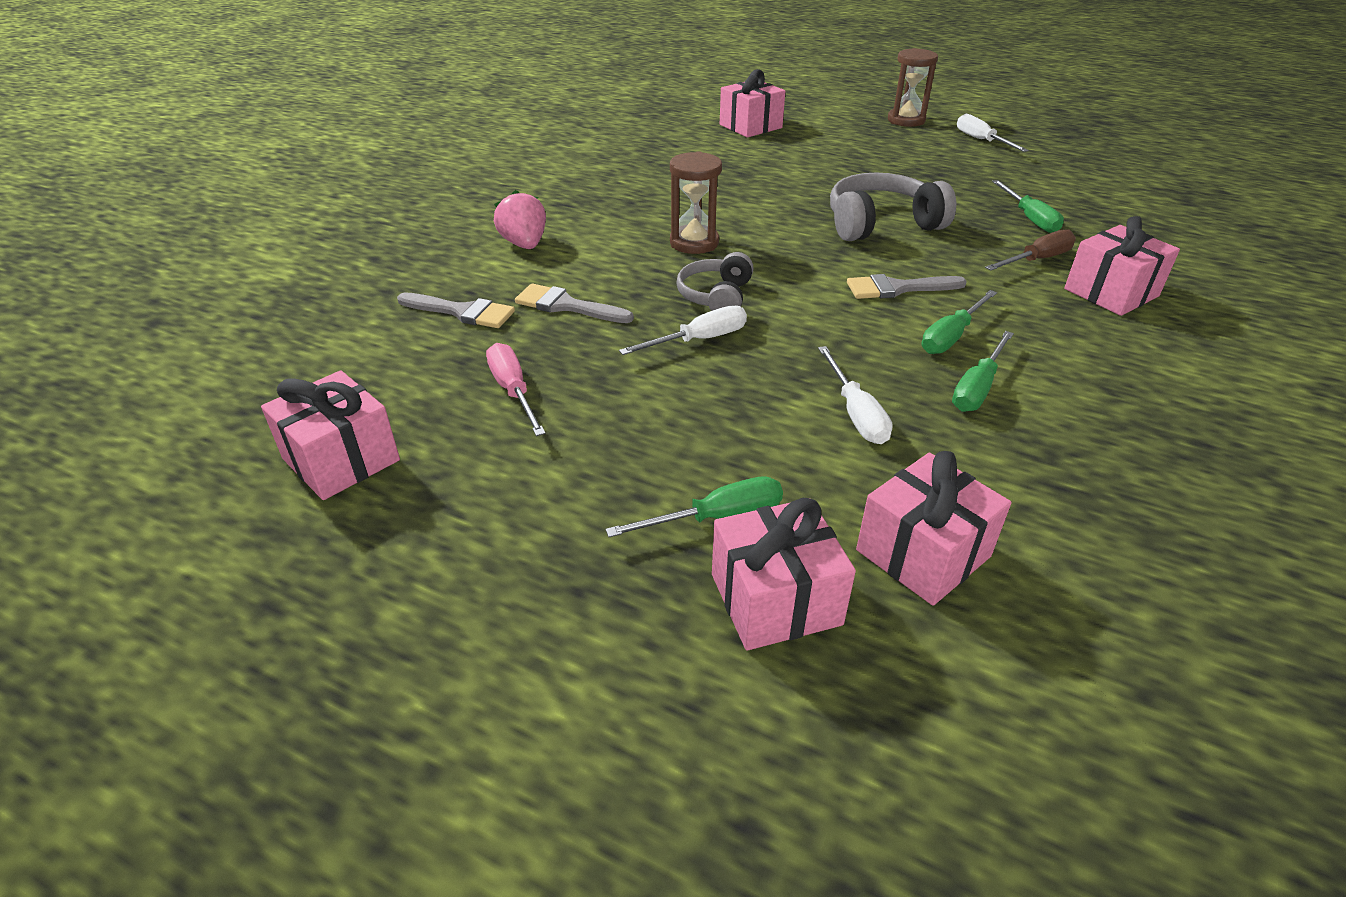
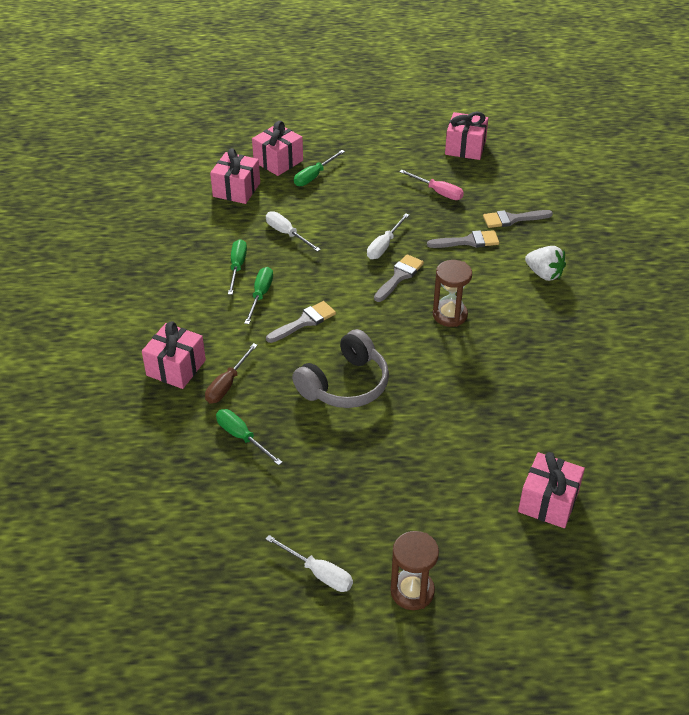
camera: 150 degrees right, 5 degrees up
(524, 244) = (544, 274): pink strawberry -> white strawberry
(716, 296) = (399, 276): grey headphones -> grey brush

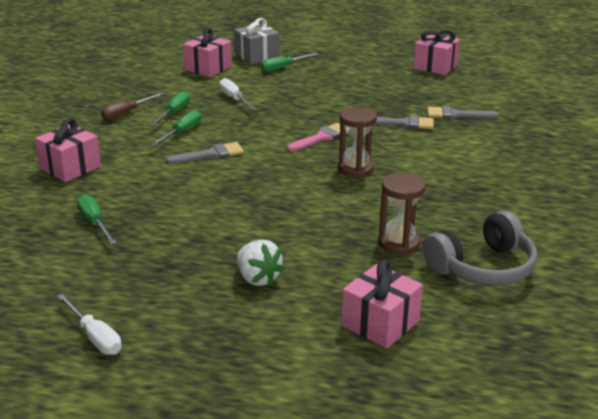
camera: 15 degrees right, 15 degrees down
(227, 384) = (108, 185): brown screwdriver -> brown screwdriver (126, 113)
(278, 161) = (257, 56): pink gift -> grey gift
(345, 384) = (220, 201): grey headphones -> grey headphones (482, 267)
(384, 246) = (319, 116): white screwdriver -> none
(399, 276) = (321, 137): grey brush -> pink brush
(412, 591) = (183, 371): brown hourglass -> brown hourglass (399, 243)
(438, 192) = (392, 90): pink screwdriver -> none
(544, 274) = (468, 154): white strawberry -> white strawberry (258, 278)

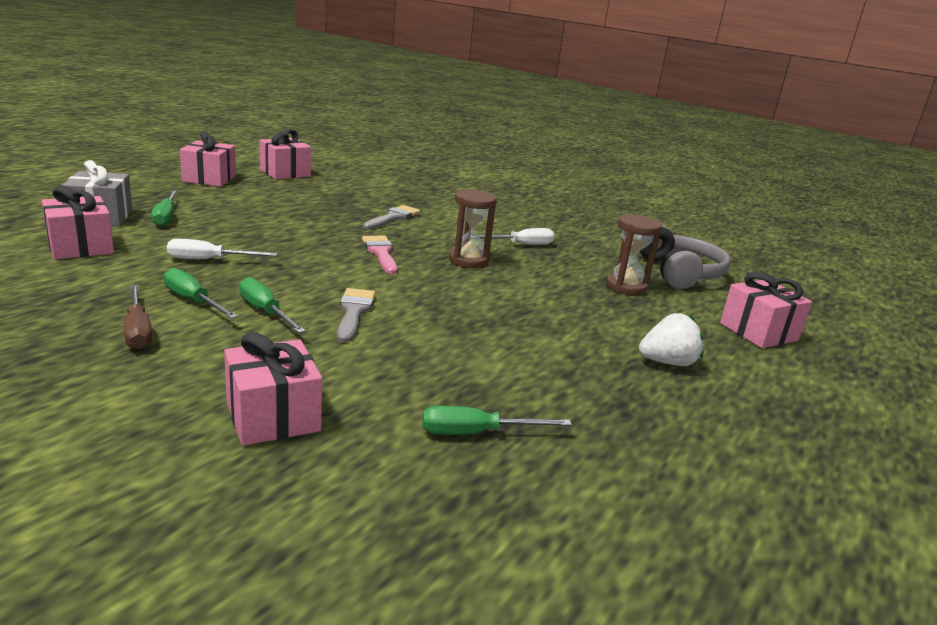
camera: 70 degrees left, 5 degrees down
(95, 337) = (777, 495): white screwdriver -> white screwdriver (521, 245)
(374, 54) = (209, 179): none -> pink gift
(456, 115) = (400, 198): grey brush -> none

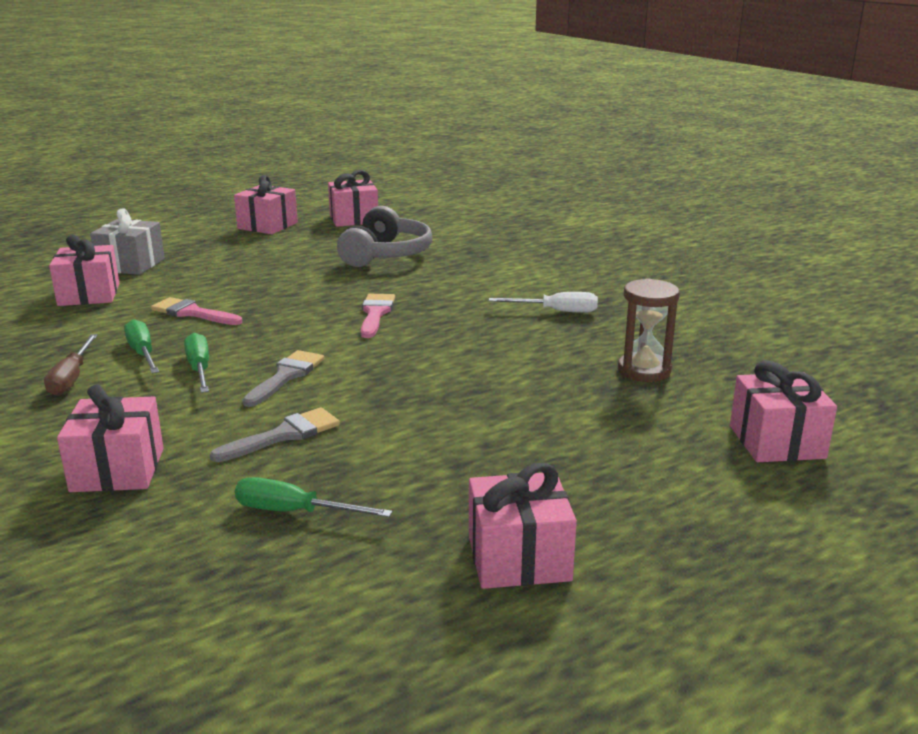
camera: 25 degrees right, 0 degrees up
(165, 217) = (190, 266): green screwdriver -> none
(209, 260) = (192, 313): white screwdriver -> pink brush
(393, 218) = (428, 273): grey brush -> grey brush (284, 435)
(468, 260) = (470, 327): brown hourglass -> none
(667, 362) = (600, 465): white strawberry -> none
(678, 273) = (741, 357): grey headphones -> grey headphones (386, 255)
(684, 444) = (518, 558): none -> pink gift

